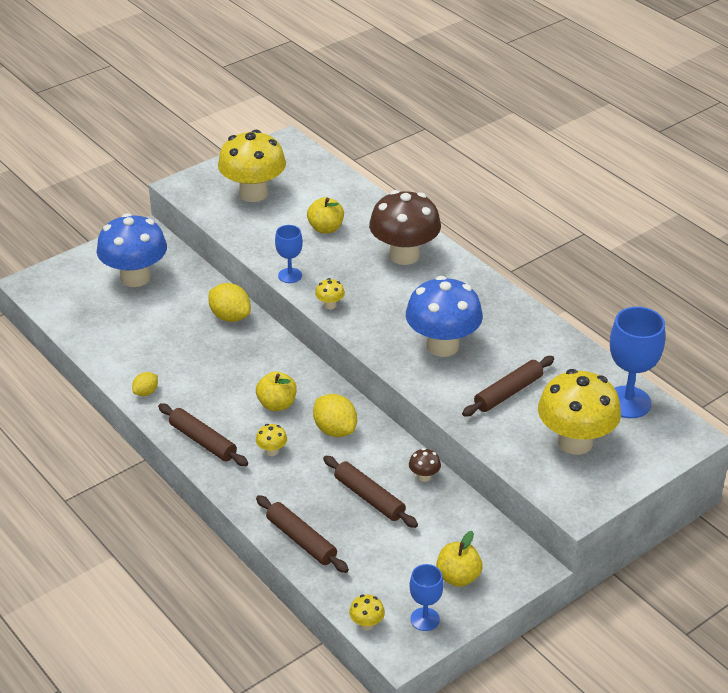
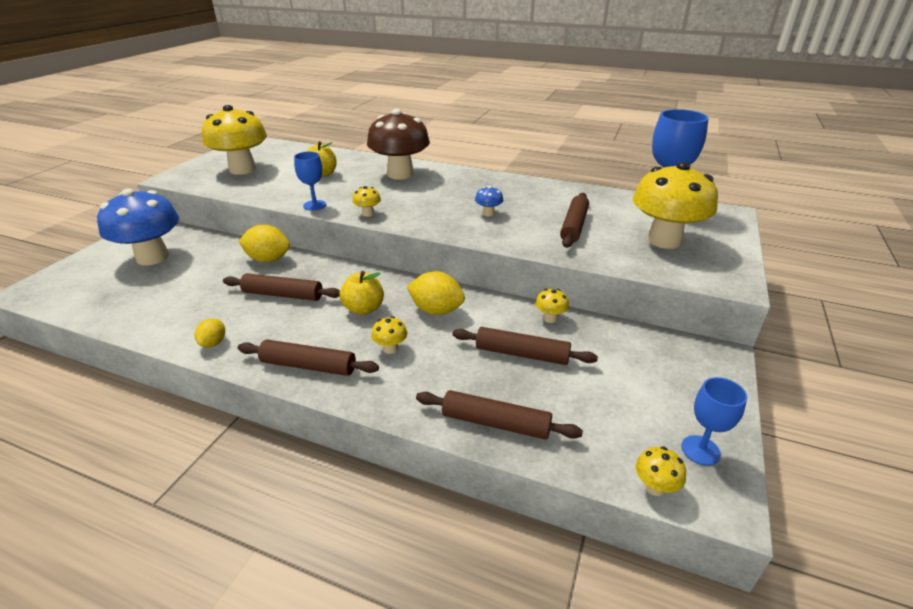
camera: 30 degrees left, 5 degrees down
(221, 364) = (283, 295): none -> brown rolling pin
(424, 476) = (550, 318): brown mushroom -> yellow mushroom
(442, 346) = (488, 213): blue mushroom -> blue mushroom, size x0.40
(458, 577) = (677, 392): yellow apple -> none

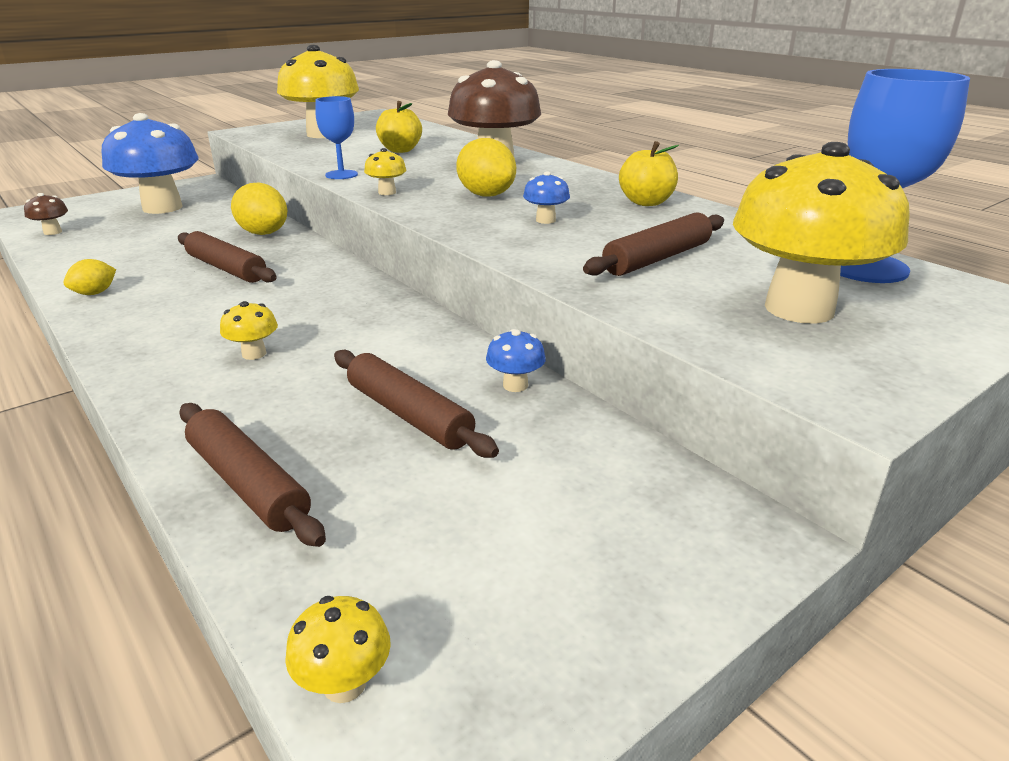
camera: 30 degrees right, 5 degrees down
(88, 304) = (53, 232): none -> brown mushroom
(308, 366) = (144, 342): brown rolling pin -> none
(363, 309) = (288, 304): yellow apple -> yellow apple (646, 202)
(436, 310) = (370, 330): yellow lemon -> yellow lemon (486, 195)
(550, 318) = (515, 385): yellow mushroom -> blue mushroom
(700, 450) = (508, 669): blue goblet -> none

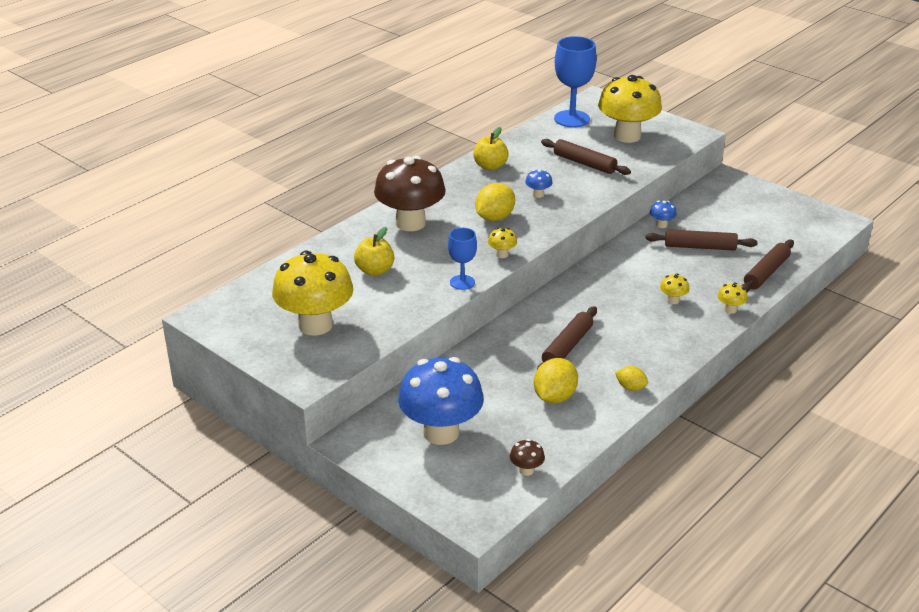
camera: 100 degrees left, 5 degrees up
(263, 233) = (491, 352): yellow lemon -> yellow lemon (554, 397)
(344, 684) = (828, 235): yellow mushroom -> yellow mushroom (730, 309)
(409, 415) = (700, 247): brown rolling pin -> brown rolling pin turned 60 degrees clockwise

